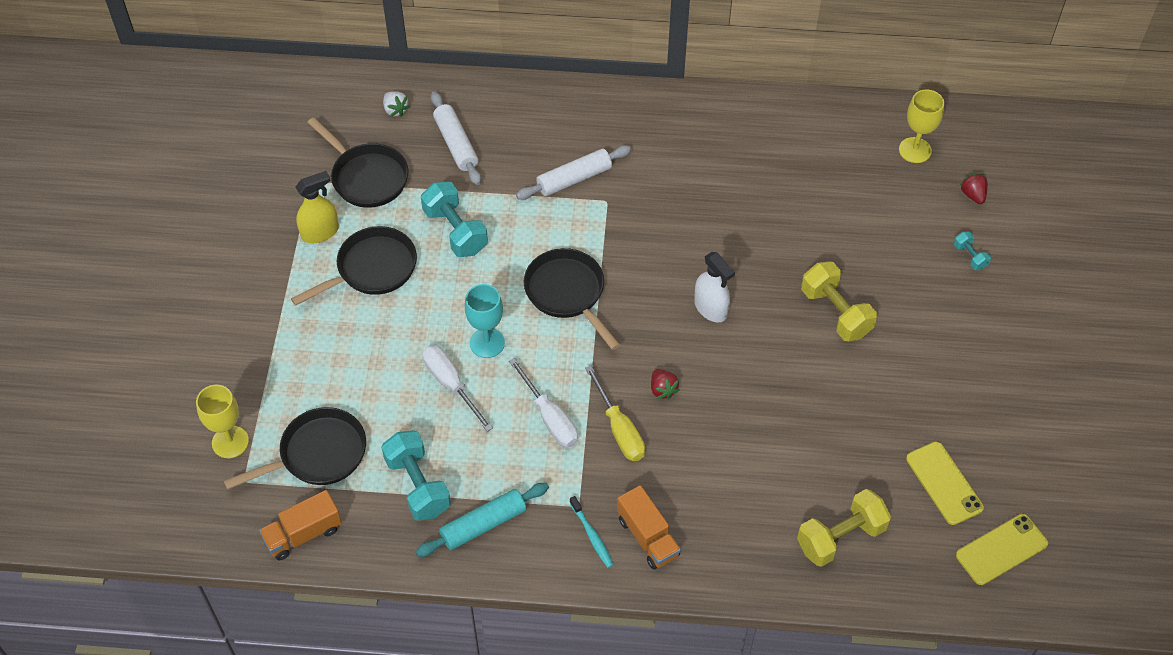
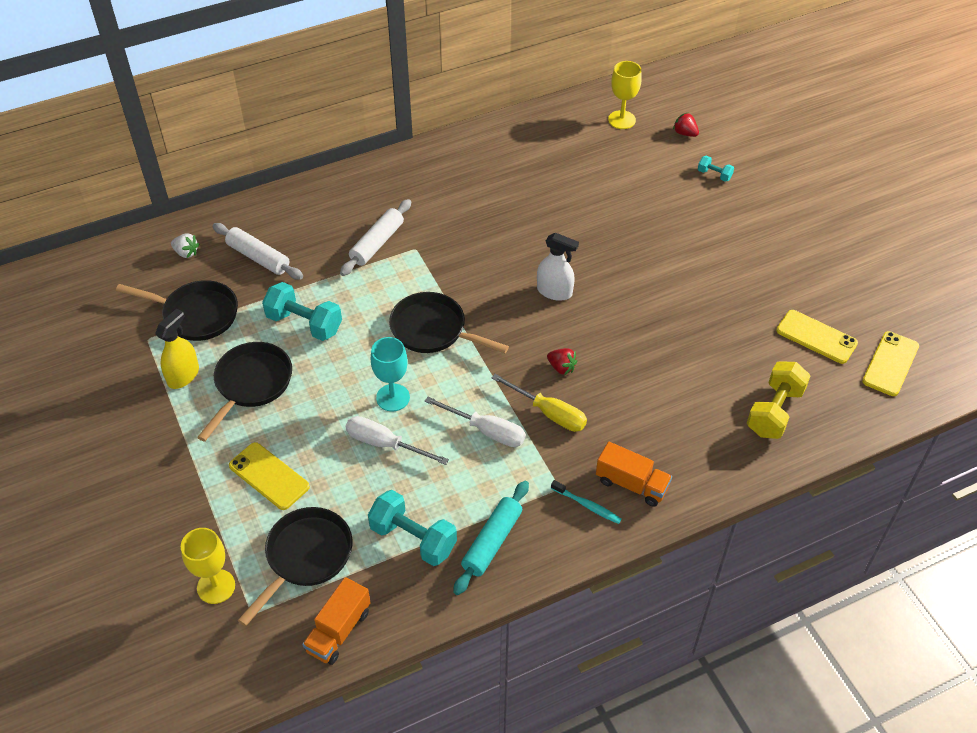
camera: 30 degrees left, 5 degrees down
(333, 364) = (269, 476): none -> yellow phone
(835, 312) = (649, 253): yellow dumbbell -> none

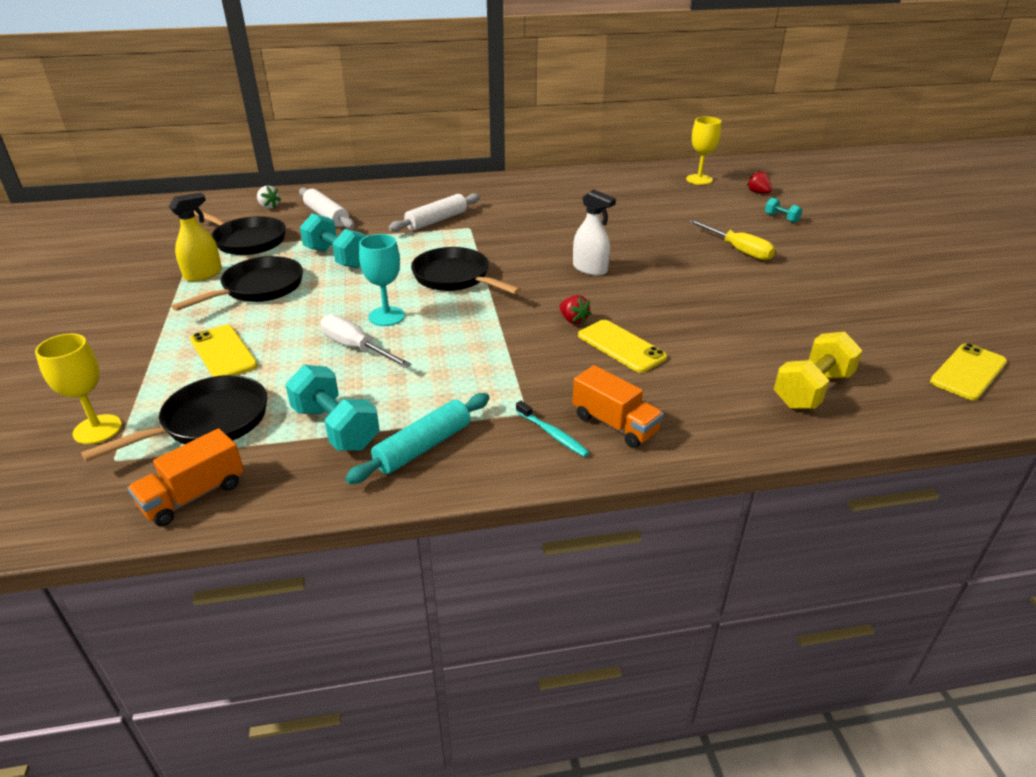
camera: 15 degrees right, 15 degrees down
(486, 431) = (468, 354): white screwdriver -> none
(549, 413) = (543, 351): yellow screwdriver -> yellow screwdriver (738, 250)
(816, 337) = (875, 338): yellow phone -> yellow phone (621, 346)

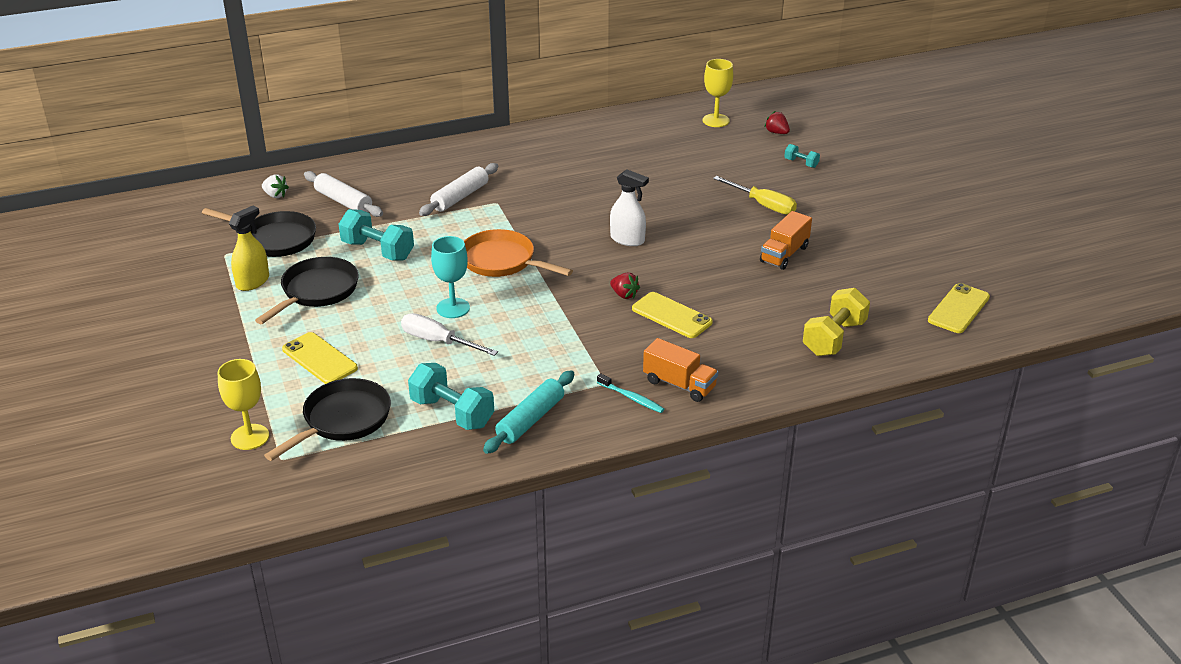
camera: 10 degrees left, 0 degrees up
(194, 495) = (363, 477): orange truck -> orange truck (784, 254)
(455, 277) = (502, 261): black pan -> orange pan

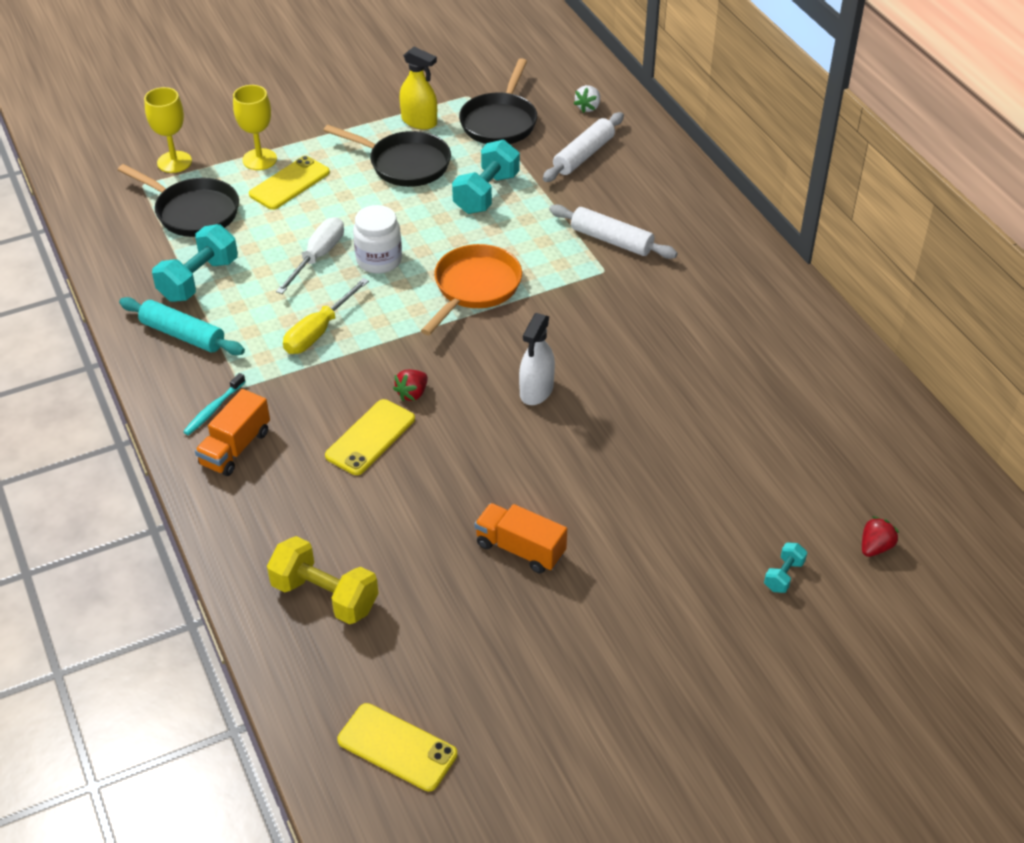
camera: 85 degrees right, 10 degrees up
(453, 308) = (379, 260): turquoise goblet -> white jar
(716, 120) = (891, 473): yellow goblet -> yellow goblet (259, 159)
(763, 205) = (648, 527): yellow screwdriver -> yellow screwdriver (319, 331)

